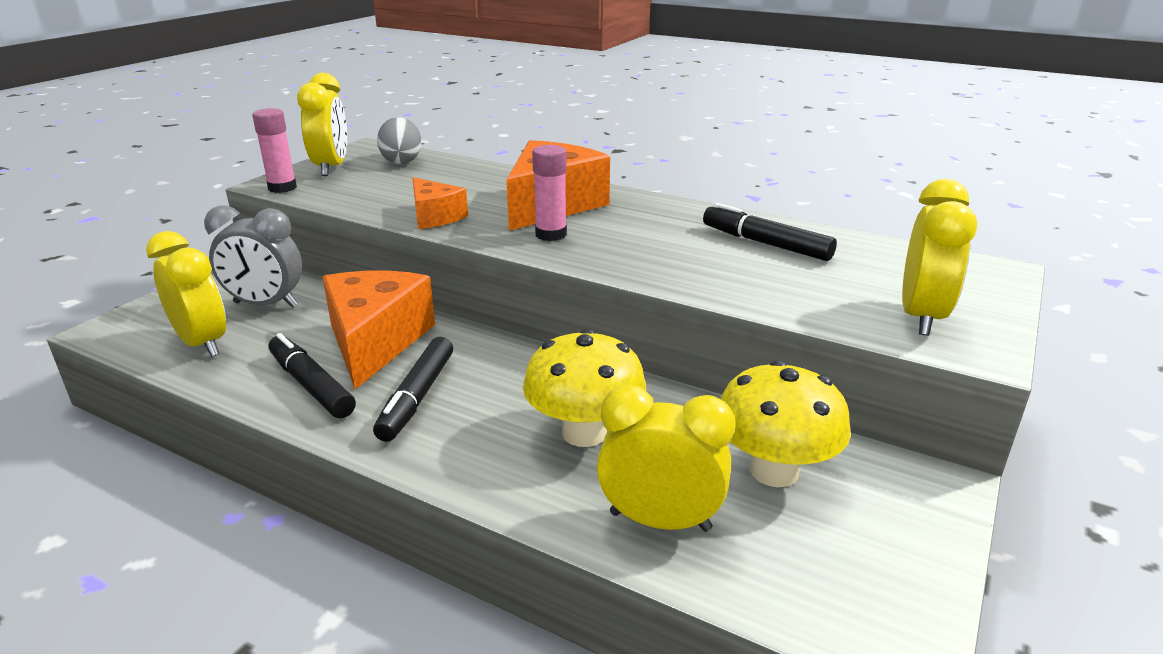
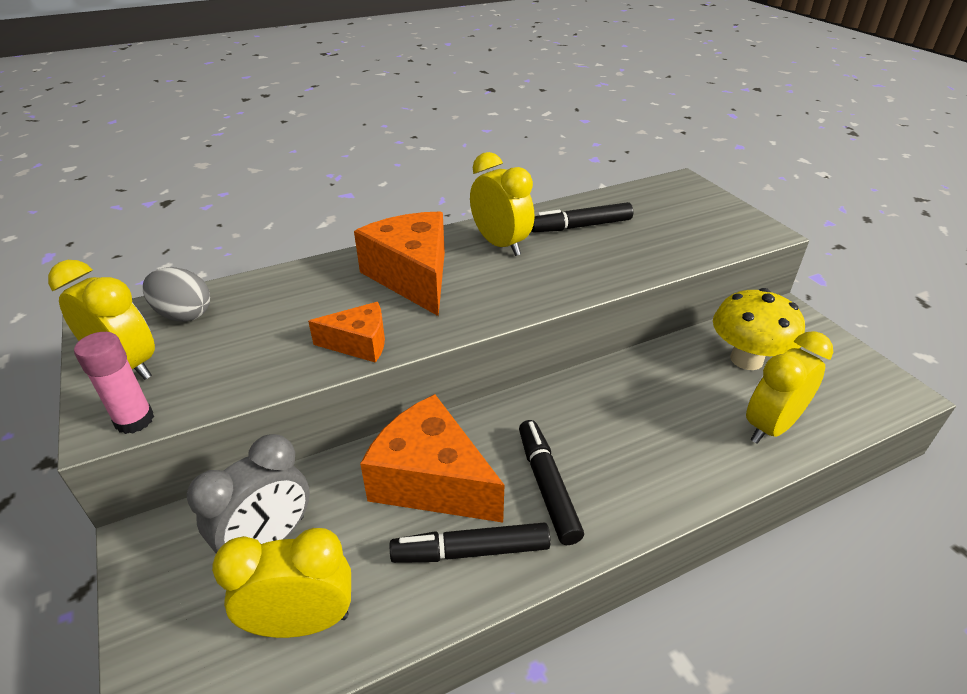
camera: 55 degrees left, 10 degrees up
(417, 397) = (547, 486): black marker -> black marker turned 150 degrees counterclockwise
(551, 234) = (470, 299): pink glue stick -> none
(584, 432) = (658, 416): yellow mushroom -> none
(921, 317) = (719, 228): yellow clock -> yellow clock (500, 244)

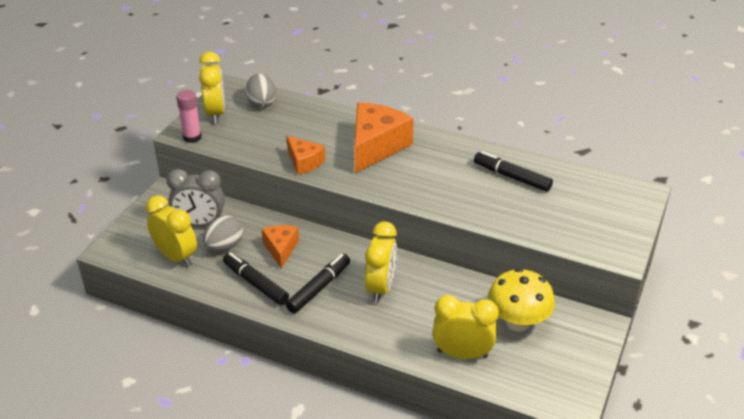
camera: 50 degrees right, 0 degrees up
(353, 541) = (224, 246): none -> grey egg
(431, 480) = (281, 249): orange cheese -> orange cheese, size x0.56
(500, 244) = (447, 158): yellow clock -> yellow clock (380, 288)

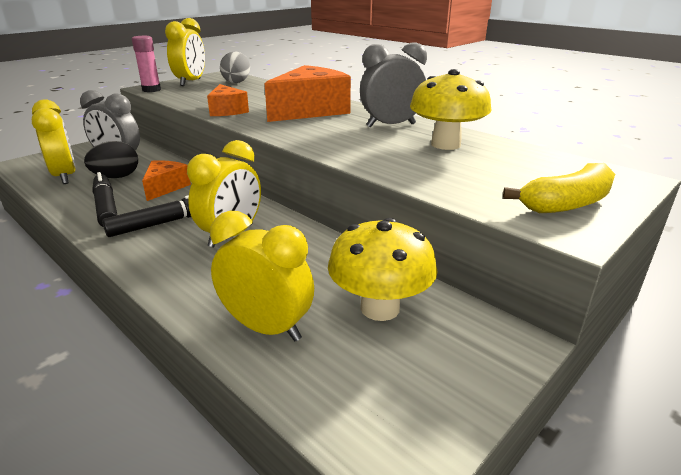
camera: 20 degrees right, 10 degrees down
(224, 246) = (116, 177): grey egg -> black egg
(457, 157) = (391, 125): none -> grey clock
(511, 177) = (445, 144): black marker -> yellow mushroom
(612, 229) = (567, 203): none -> yellow banana

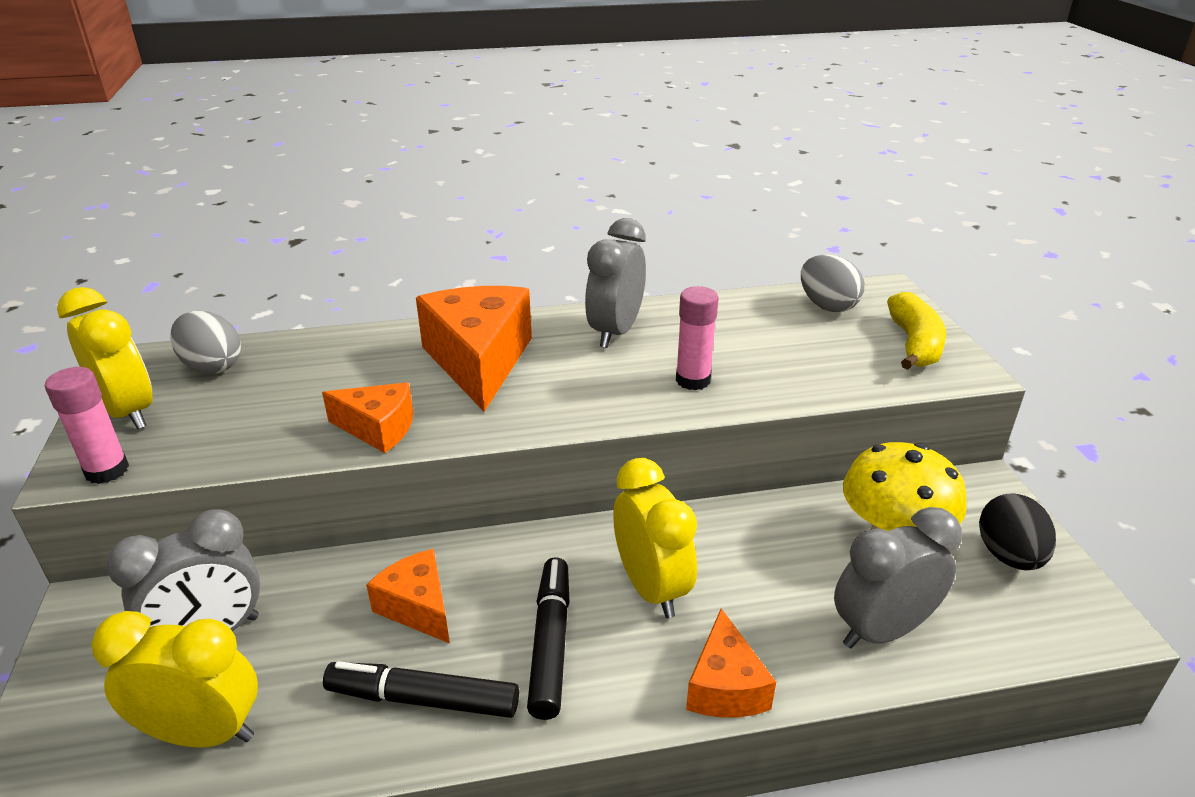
camera: 55 degrees left, 5 degrees up
(116, 177) = (298, 657): black egg -> black egg (1008, 556)
(166, 280) = (725, 686): none -> orange cheese
(266, 328) = (881, 630): yellow clock -> grey clock
(374, 151) = (693, 380): none -> pink glue stick
(445, 144) = (717, 329): yellow mushroom -> none
(552, 165) = (827, 306): none -> grey egg

